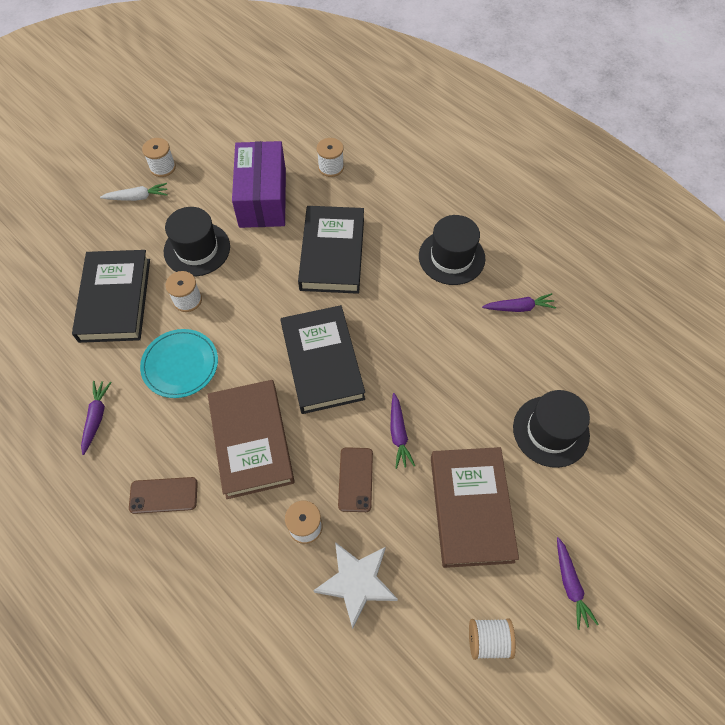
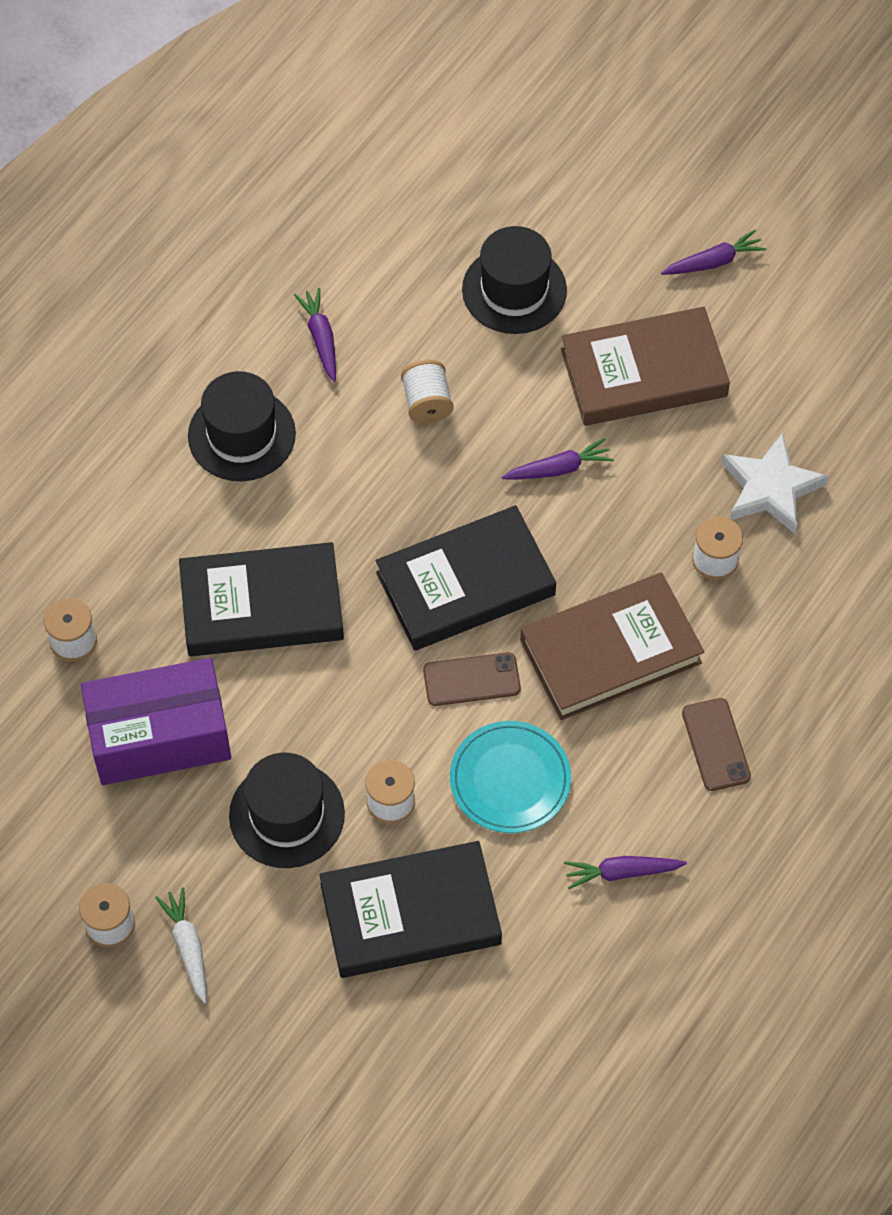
camera: 100 degrees left, 0 degrees up
(355, 479) = (636, 511): brown phone -> brown phone (471, 680)
(488, 640) = (800, 341): white spool -> white spool (427, 403)

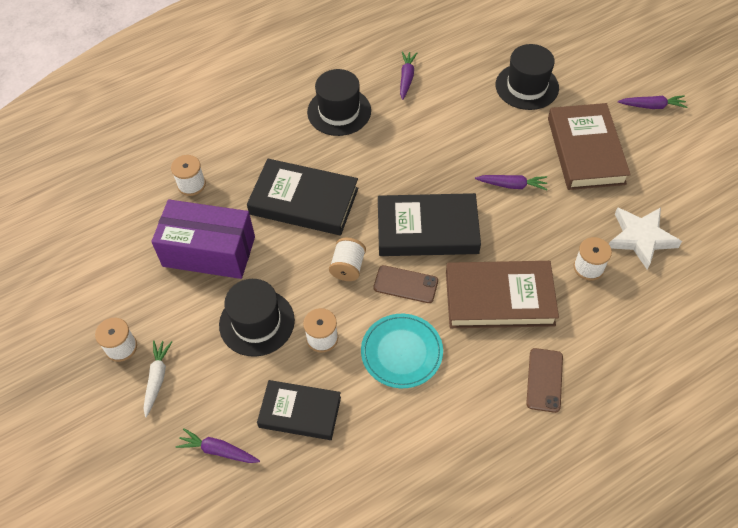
camera: 25 degrees right, 5 degrees down
(410, 914) = (300, 412): black book -> black book, size x0.66
(427, 403) = (450, 127): white spool -> white spool (348, 267)
(622, 872) = (447, 439): purple carrot -> purple carrot (218, 451)
(643, 373) = (585, 151): brown book -> brown book turned 75 degrees clockwise

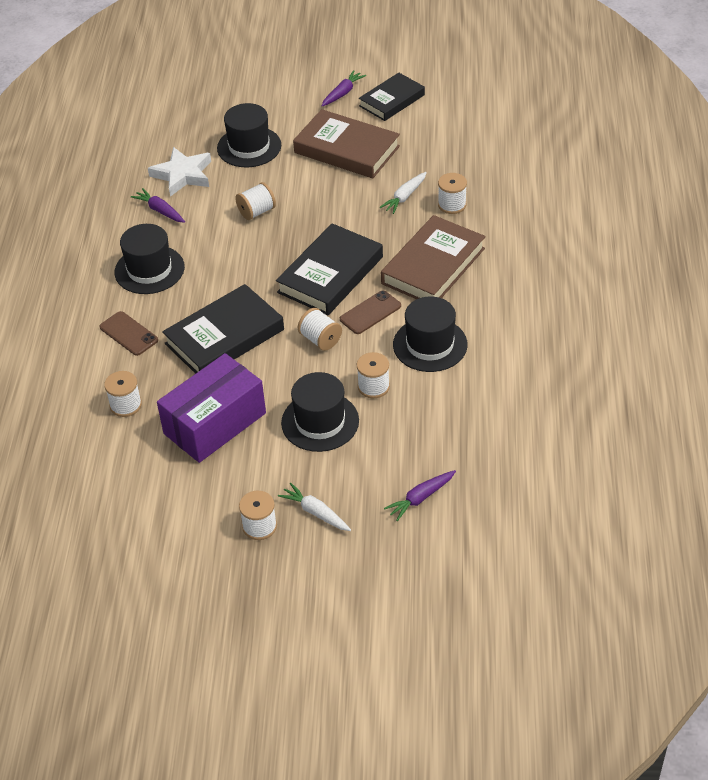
camera: 55 degrees left, 10 degrees down
(300, 412) = (429, 431): black book -> black book (392, 100)
(401, 352) = (430, 345): turquoise plate -> black hat
(457, 137) = (256, 212): none -> white spool
(512, 185) = (337, 206): purple carrot -> none
(544, 380) = (523, 277): brown phone -> brown phone (128, 334)
(566, 226) = (405, 197): none -> white carrot
(641, 238) = (453, 165): white star -> white star (183, 175)

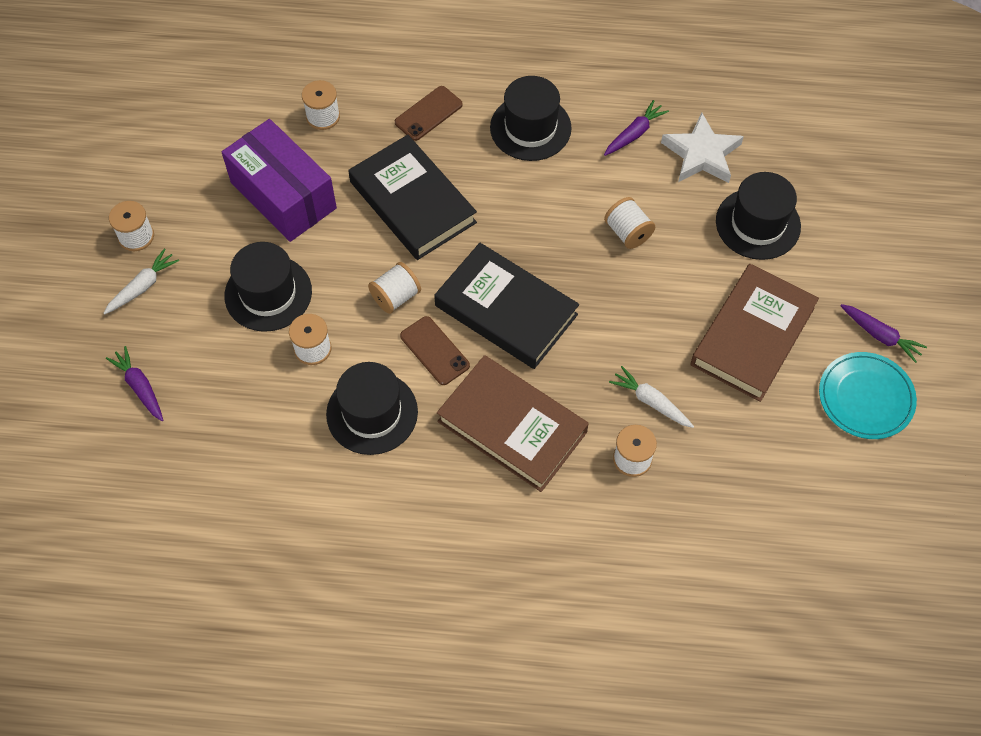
camera: 90 degrees right, 15 degrees up
(392, 100) = (865, 397): black book -> turquoise plate

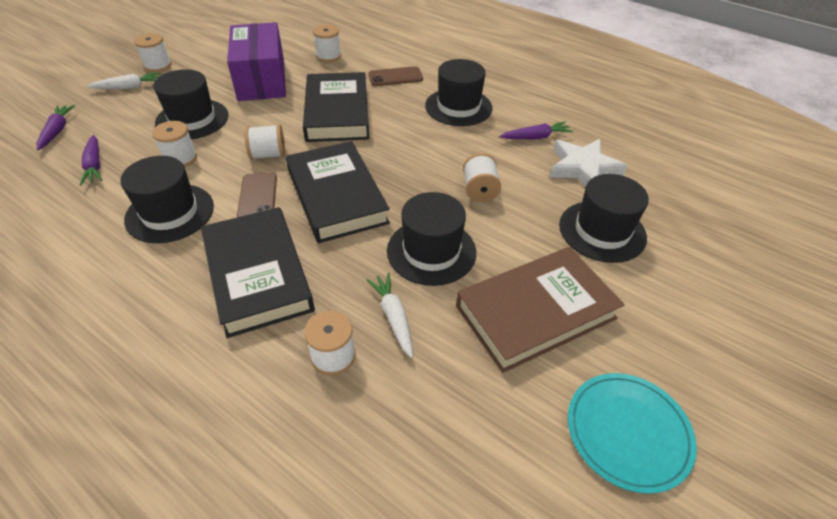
camera: 30 degrees right, 15 degrees down
(512, 427) = (258, 274): brown book -> black book
(634, 323) = (431, 251): none -> black hat
(880, 335) = (680, 378): purple carrot -> purple carrot (95, 165)

